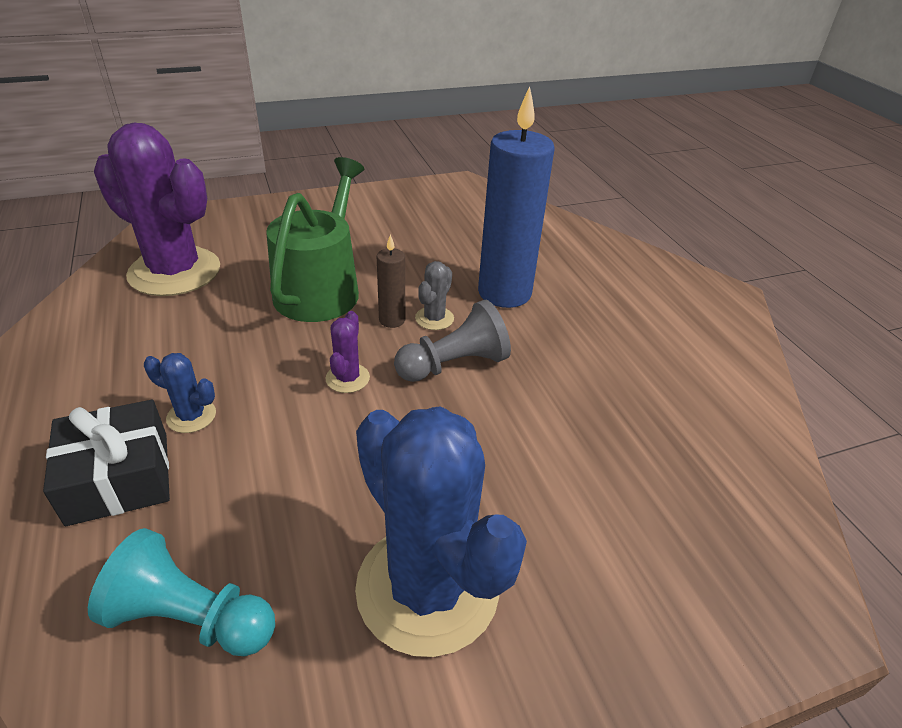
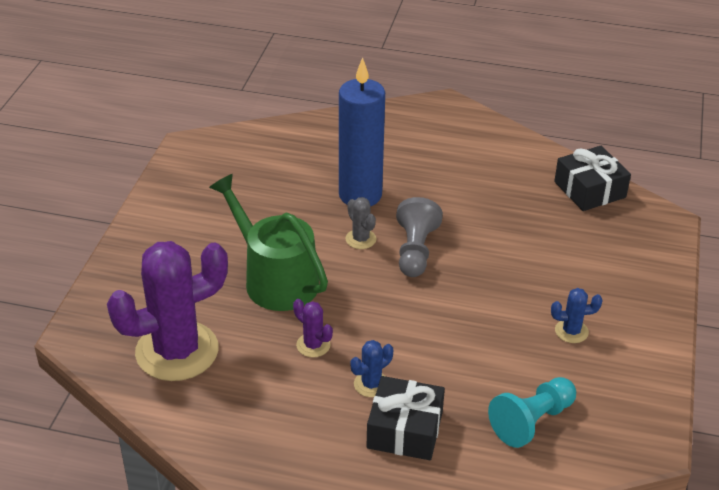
camera: 55 degrees left, 0 degrees up
(347, 378) = (390, 302): purple cactus -> purple cactus (313, 345)
(392, 320) = (345, 259): brown candle -> none
(427, 587) = (571, 331): blue cactus -> blue cactus, size x0.42
(755, 483) = (590, 189): none -> black gift

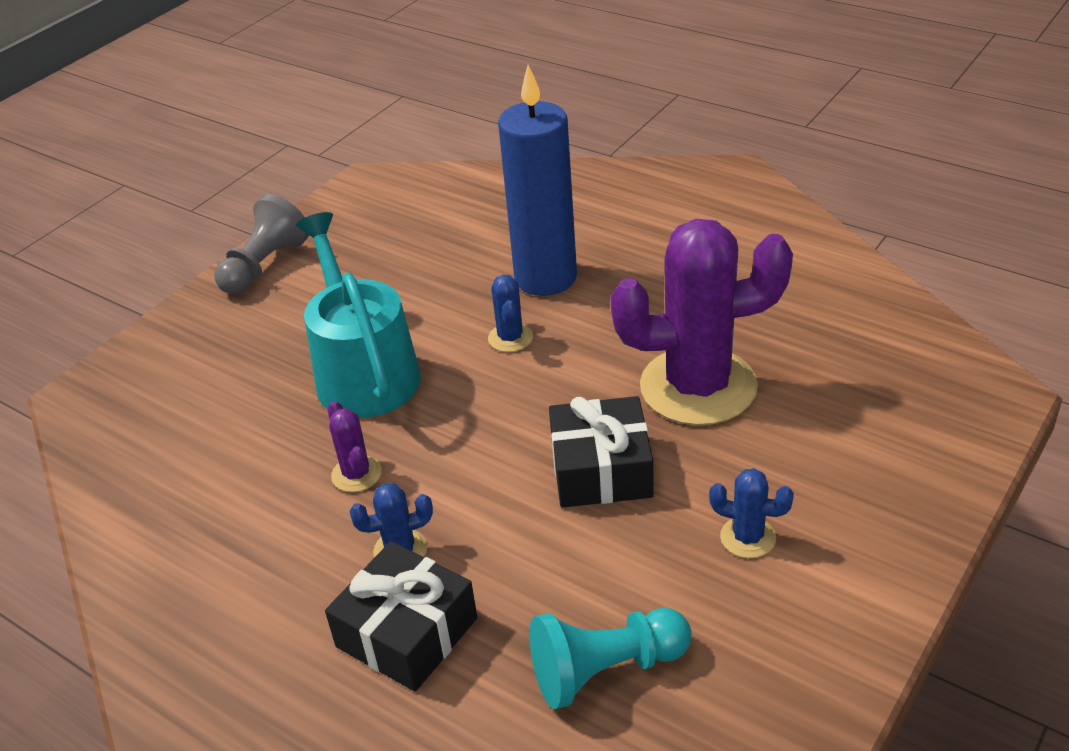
camera: 25 degrees right, 0 degrees up
(177, 351) = (180, 443): purple cactus -> purple cactus (698, 386)
(275, 279) = (364, 372): green watering can -> turquoise watering can
(360, 239) = (510, 338): grey cactus -> blue cactus
(415, 251) = (577, 368): grey pawn -> grey pawn (265, 266)
(590, 189) = (891, 324): black gift -> black gift (601, 469)

